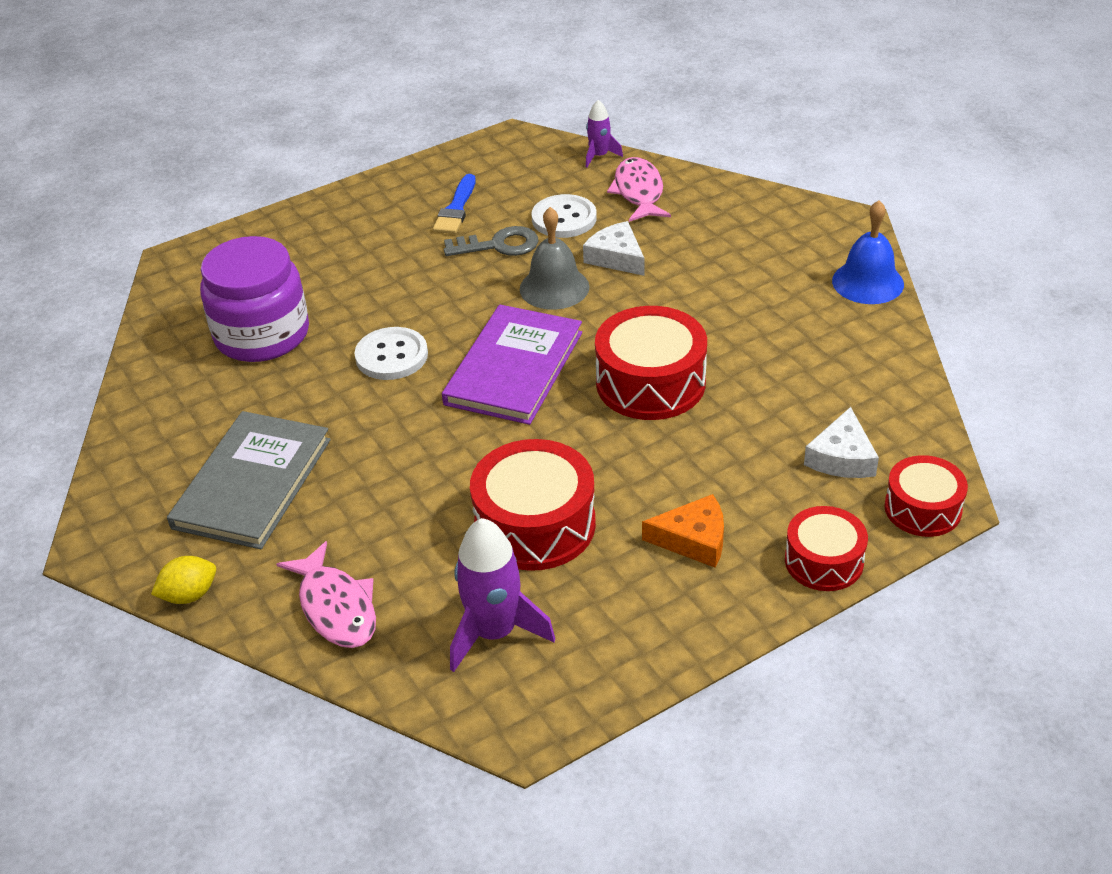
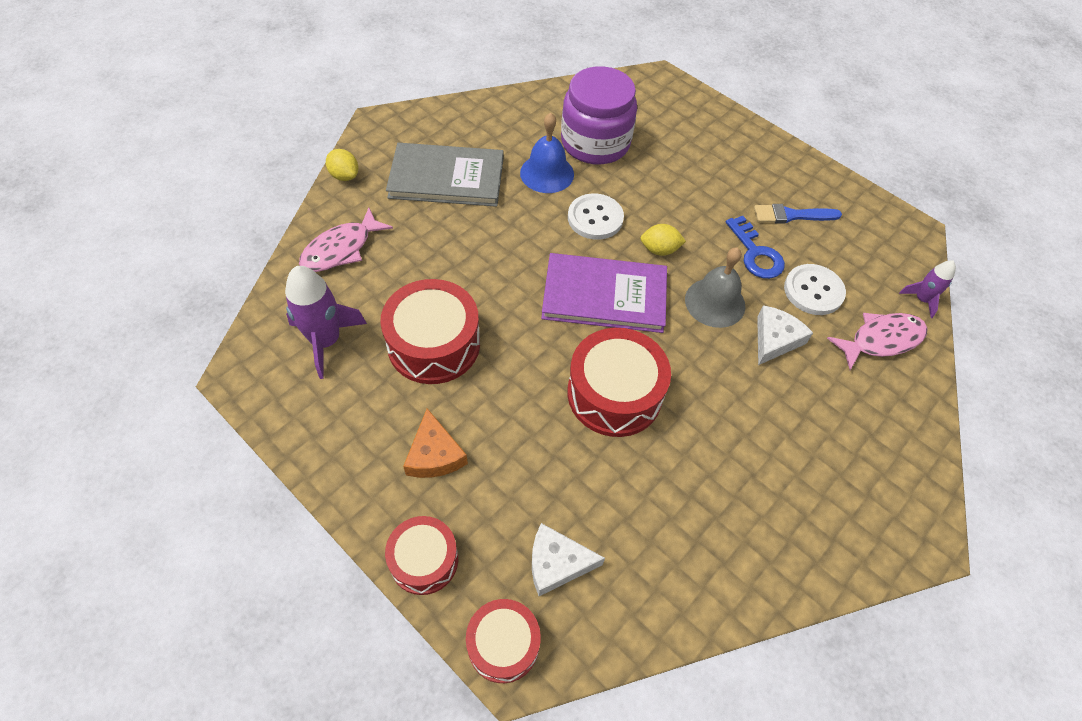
camera: 70 degrees right, 15 degrees up
(464, 313) = (659, 250): none -> yellow lemon
(499, 245) = (756, 253): grey key -> blue key
(867, 282) = (828, 565): blue bell -> blue bell (547, 173)

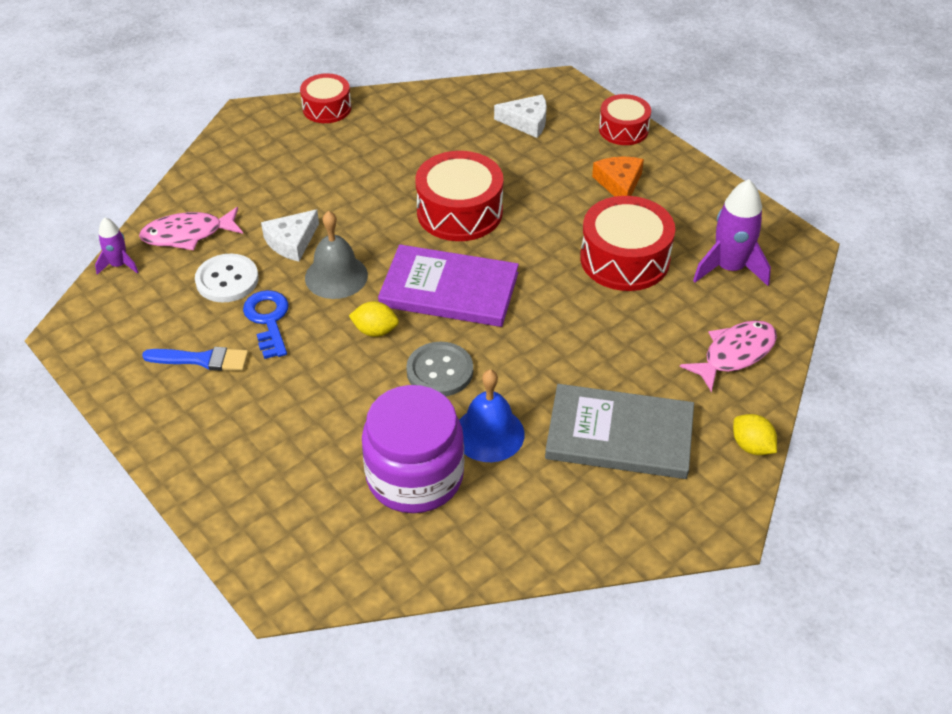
camera: 170 degrees left, 10 degrees down
(503, 644) = (568, 91): red drum -> red drum (327, 108)
(595, 218) = (440, 371): white button -> grey button

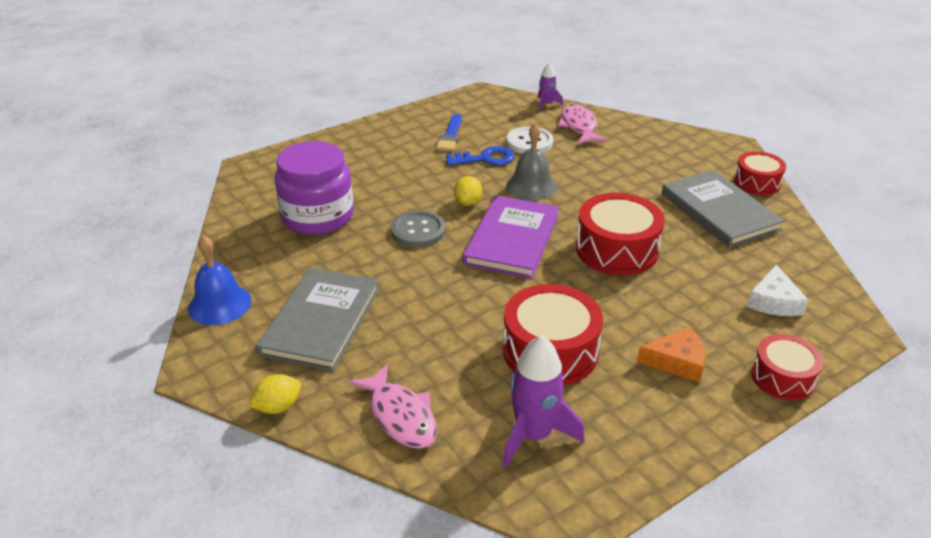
camera: 95 degrees right, 10 degrees down
(292, 241) = (572, 167): white cheese -> none
(383, 138) = (719, 211): none -> grey book
(489, 434) = (346, 251): blue bell -> blue bell (220, 304)

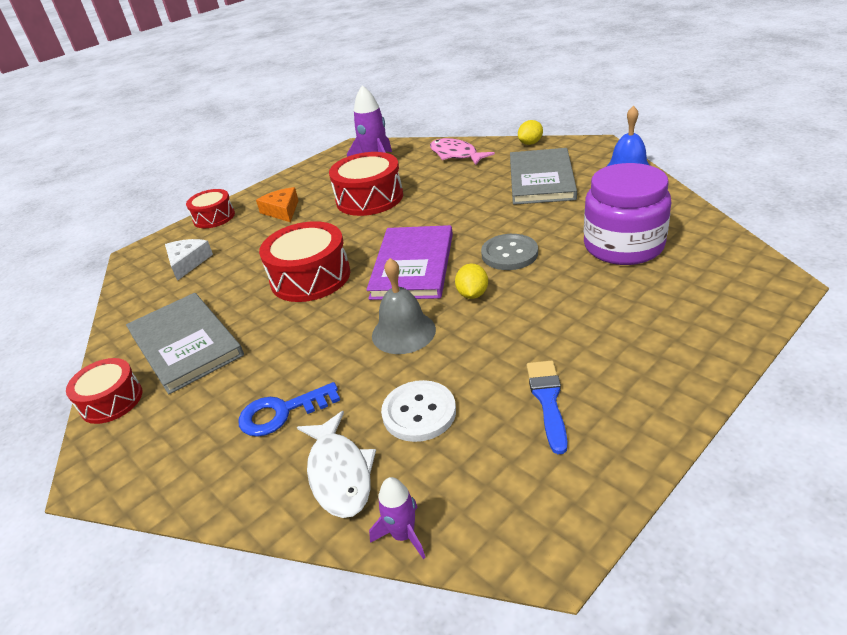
camera: 175 degrees right, 0 degrees up
(485, 158) = (475, 364): blue key -> blue key (282, 412)
(579, 126) = (339, 473): pink fish -> white fish
(676, 362) = (282, 211): orange cheese -> orange cheese turned 75 degrees clockwise

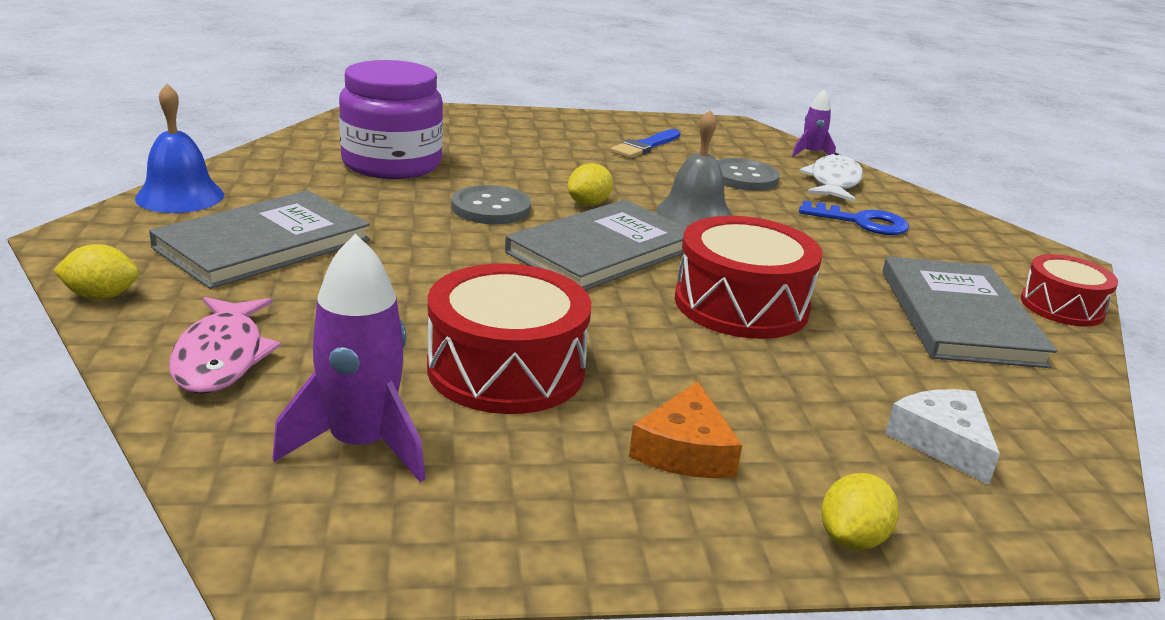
camera: 150 degrees left, 10 degrees down
(187, 262) = (942, 442): white cheese -> white cheese turned 120 degrees clockwise
(214, 217) = (852, 539): red drum -> yellow lemon
(413, 265) = (602, 250): purple book -> grey book
(419, 412) = (743, 177): white button -> grey button

